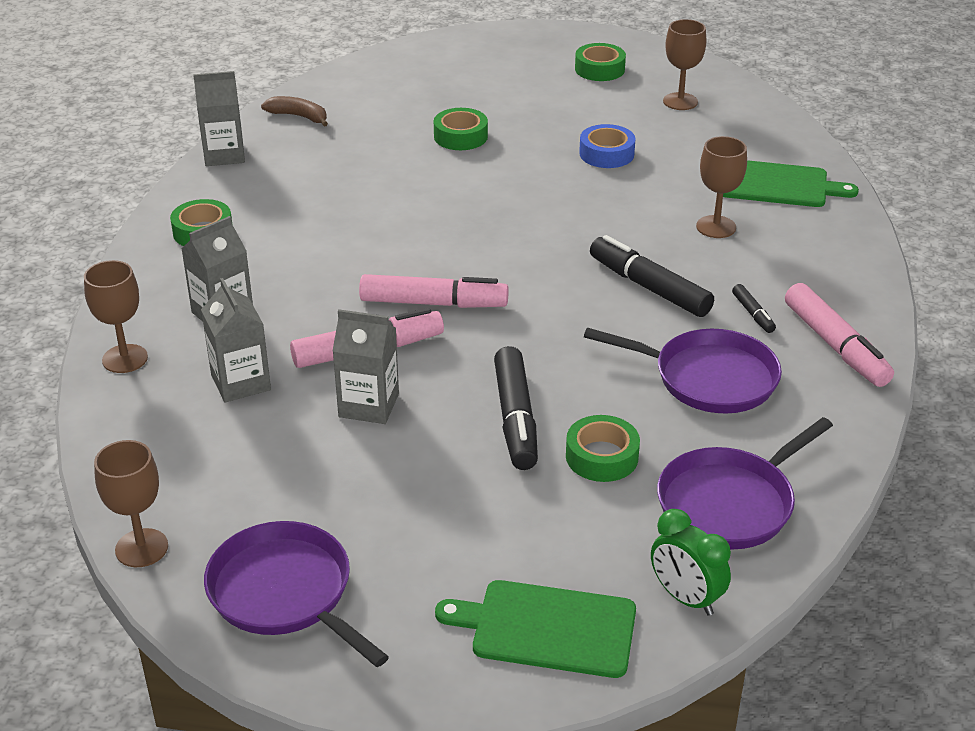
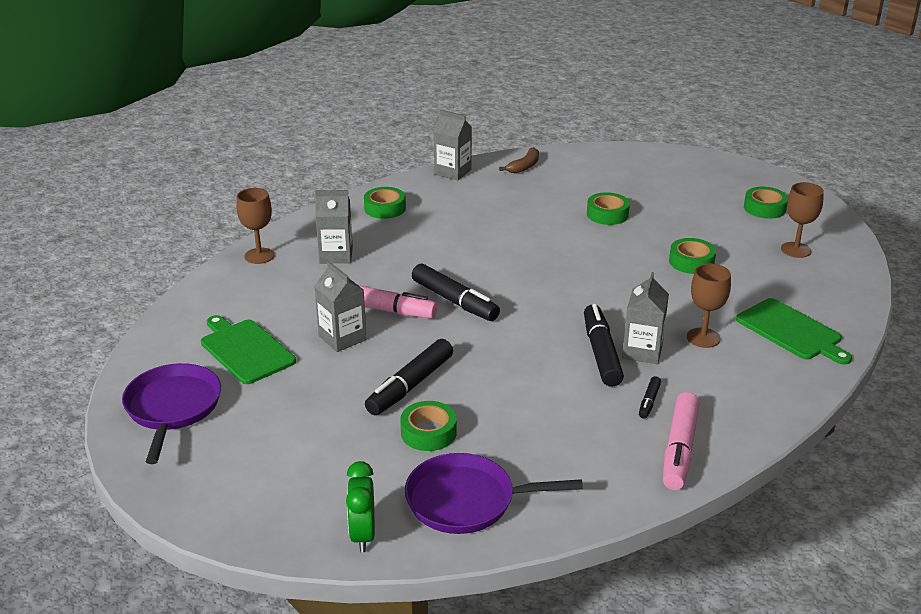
camera: 40 degrees right, 5 degrees down
(141, 548) = (143, 350): brown goblet -> none
(241, 382) = (296, 294): grey carton -> grey carton (642, 351)
(299, 116) = (524, 166): brown banana -> brown banana turned 60 degrees clockwise
(434, 303) = (454, 301): pink marker -> black marker
(547, 628) = (267, 503): green cutting board -> green cutting board (245, 350)
(606, 154) = (691, 262): blue tape -> green tape
(709, 378) = (560, 424): purple pan -> none

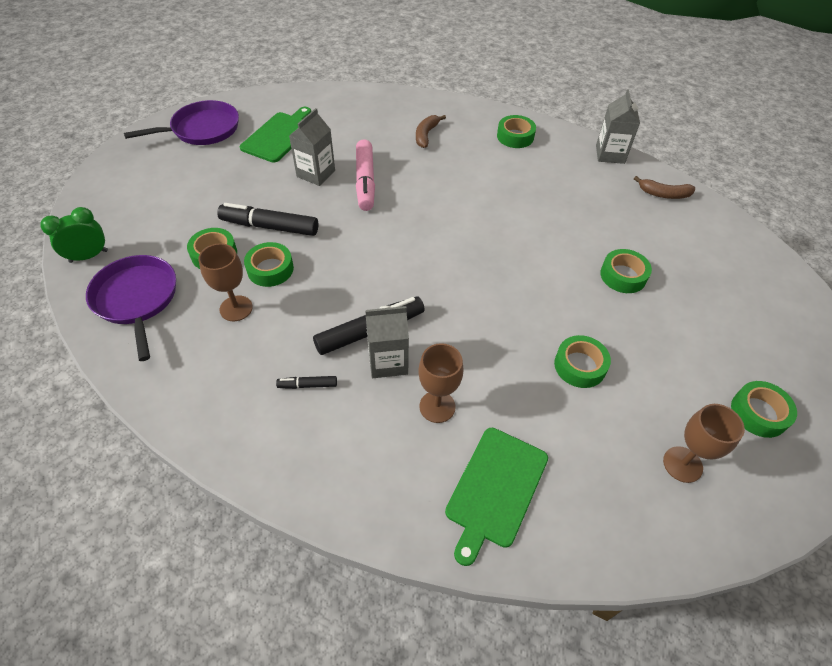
camera: 65 degrees right, 20 degrees up
(259, 256) = (400, 101): brown goblet -> brown goblet (236, 308)
(336, 255) = (426, 135): grey carton -> brown banana
(454, 301) = (399, 216): black marker -> none
(479, 397) = (270, 269): none -> green tape
(679, 449) = (241, 425): pink marker -> none

